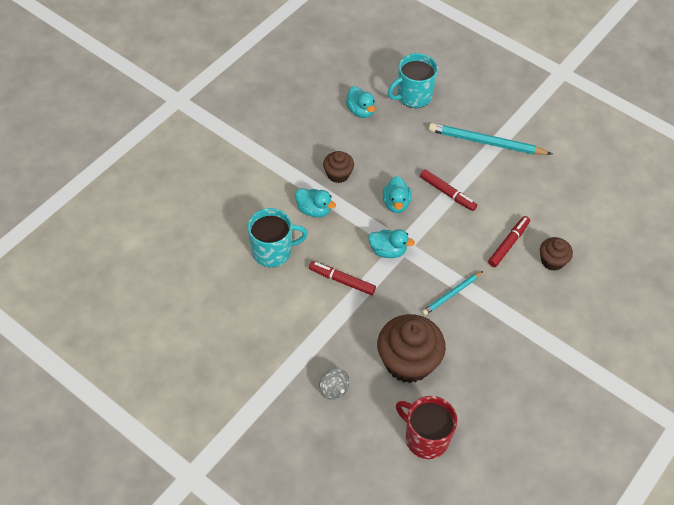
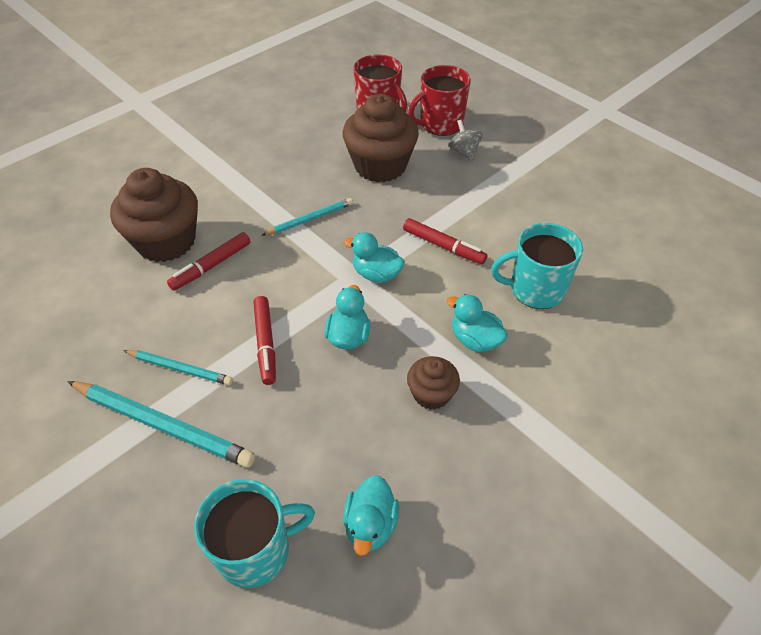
camera: 170 degrees left, 5 degrees down
(360, 111) = (370, 525): turquoise duck -> turquoise duck turned 150 degrees counterclockwise
(360, 428) = (440, 124): none -> red mug
(447, 193) = (265, 343): red marker -> red marker turned 150 degrees counterclockwise
(493, 173) = (180, 369): none -> turquoise pencil
(552, 261) = (166, 241): brown cupcake -> brown cupcake, size x1.91

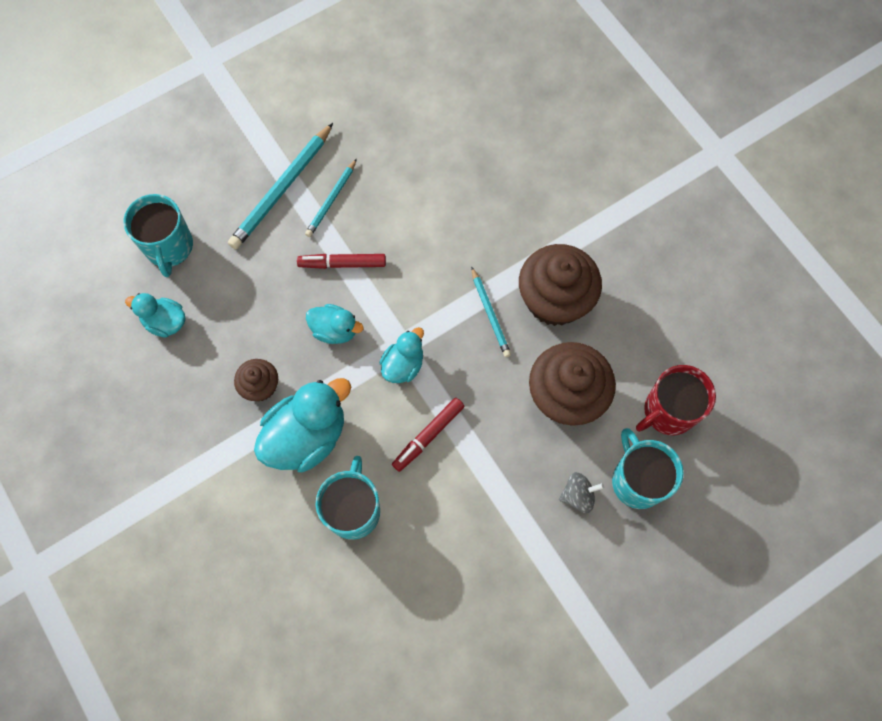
camera: 100 degrees right, 20 degrees up
(166, 241) = (481, 186): brown cupcake -> brown cupcake (554, 300)
(211, 266) = (441, 224): red marker -> none
(440, 124) = (637, 481): red mug -> turquoise mug
(475, 340) = (307, 436): turquoise duck -> turquoise duck, size x1.78

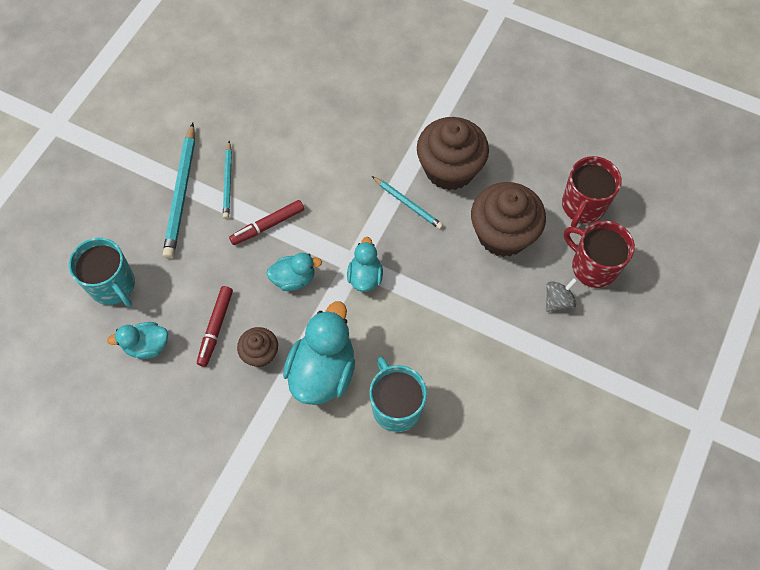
camera: 30 degrees left, 5 degrees down
(428, 436) = (418, 319): red marker -> red marker (215, 328)
(637, 481) = (593, 266): turquoise mug -> red mug

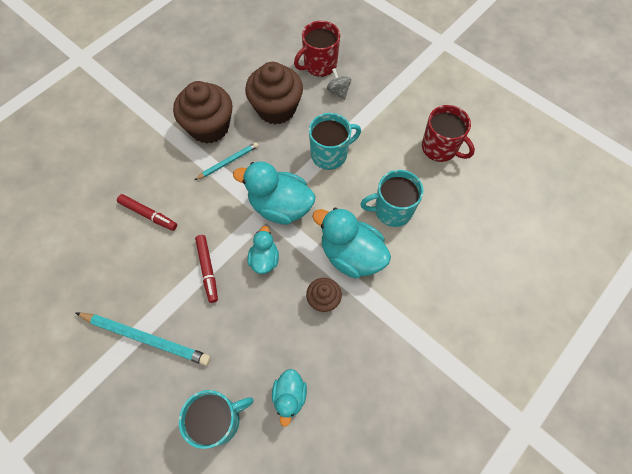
camera: 75 degrees left, 0 degrees up
(215, 328) = (290, 332): red marker -> red marker (148, 215)
(228, 182) = (151, 294): turquoise pencil -> none
(365, 276) = (280, 206): turquoise duck -> turquoise duck, size x1.78
(455, 314) = (330, 154): none -> turquoise mug
(583, 206) = (271, 57): red mug -> red mug (440, 148)

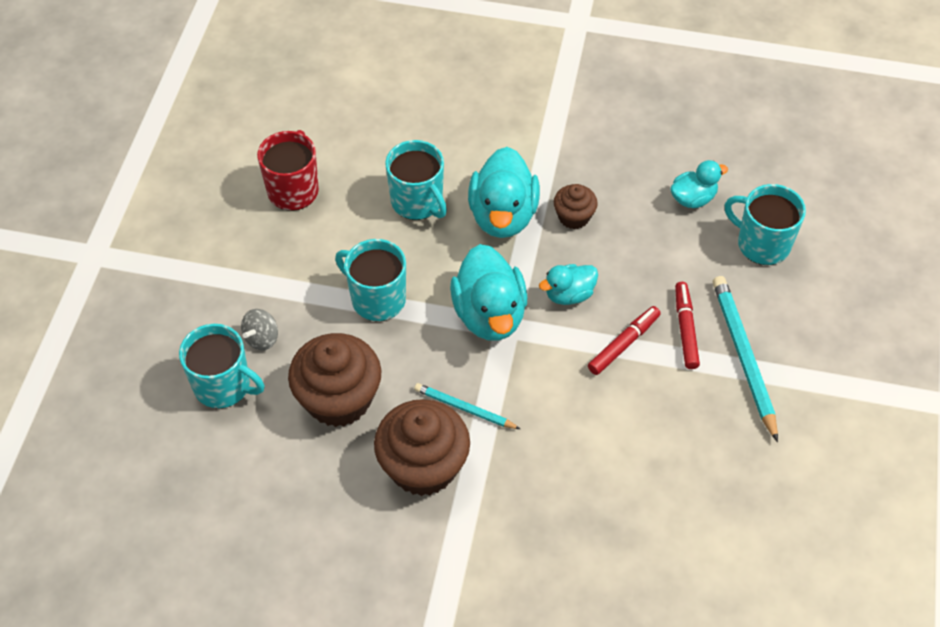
camera: 120 degrees left, 10 degrees down
(148, 215) = (604, 454): red marker -> red marker (685, 329)
(319, 65) = (223, 386): red mug -> turquoise mug

